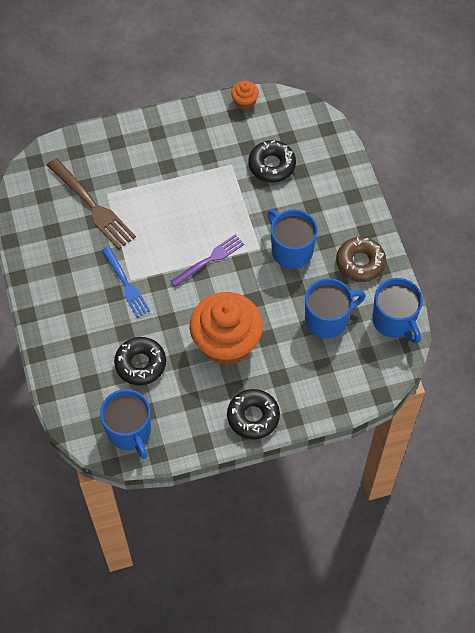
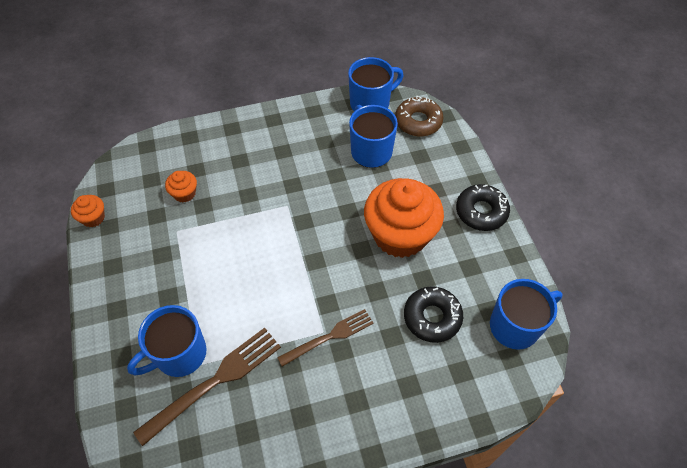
camera: 90 degrees left, 5 degrees down
(126, 284) = (329, 336): blue fork -> brown fork
(210, 259) = (299, 250): purple fork -> none
(271, 165) = (184, 193): black donut -> orange cupcake
(291, 250) = (291, 178): blue mug -> blue mug (179, 354)
(360, 263) = (308, 125): brown donut -> brown donut (418, 121)

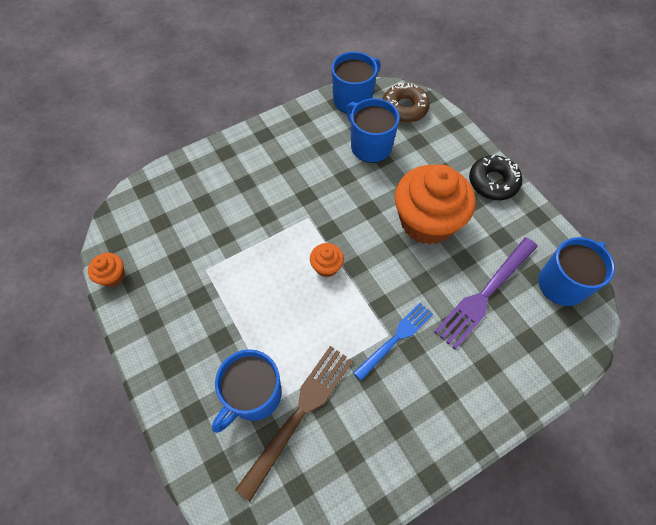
camera: 15 degrees left, 5 degrees up
(184, 193) = (200, 229): orange cupcake -> orange cupcake (326, 266)
(329, 336) = (396, 338): brown fork -> blue fork
(432, 317) = (485, 294): black donut -> purple fork

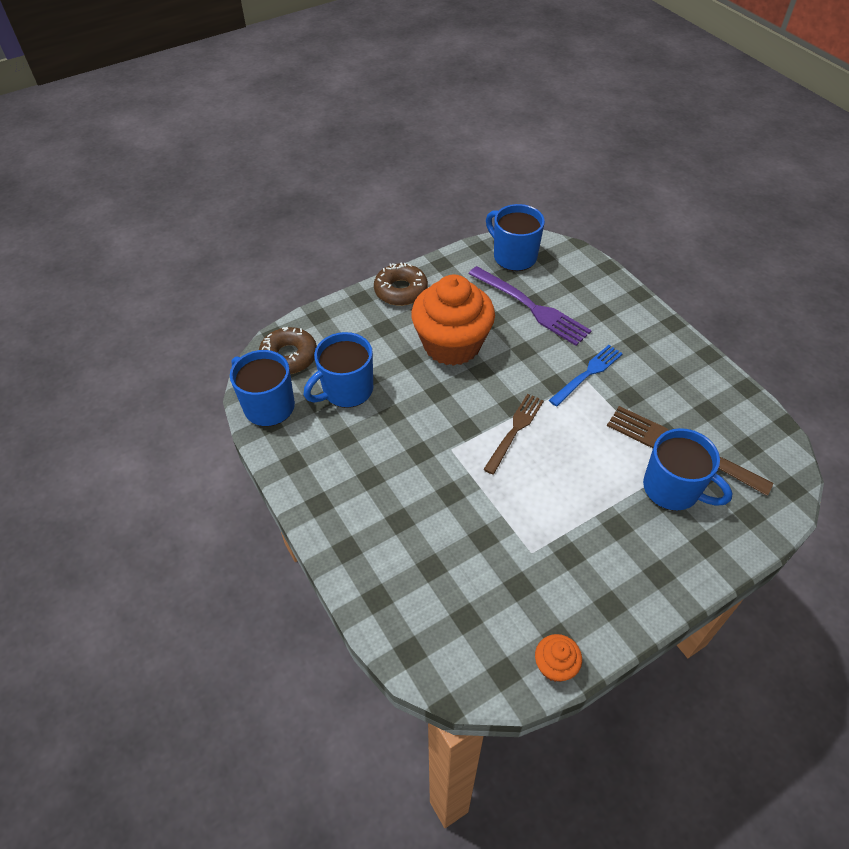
camera: 90 degrees left, 10 degrees down
(326, 266) = (515, 430): orange cupcake -> brown fork
(396, 338) = (588, 373): blue fork -> blue fork turned 90 degrees clockwise
(493, 182) = (401, 290): black donut -> brown donut

